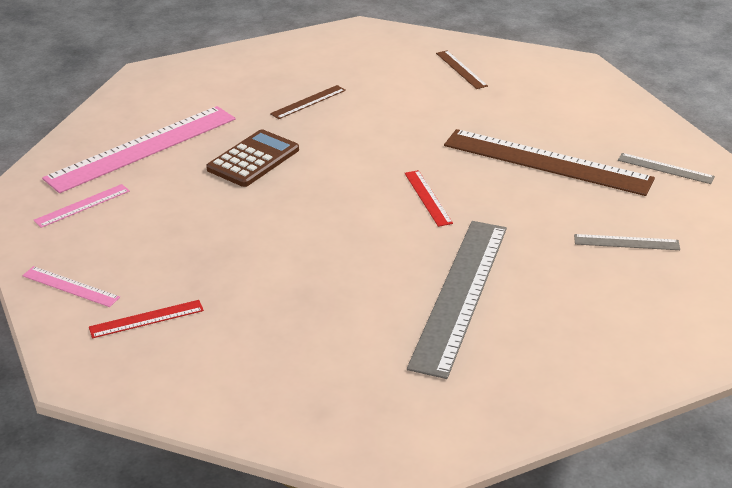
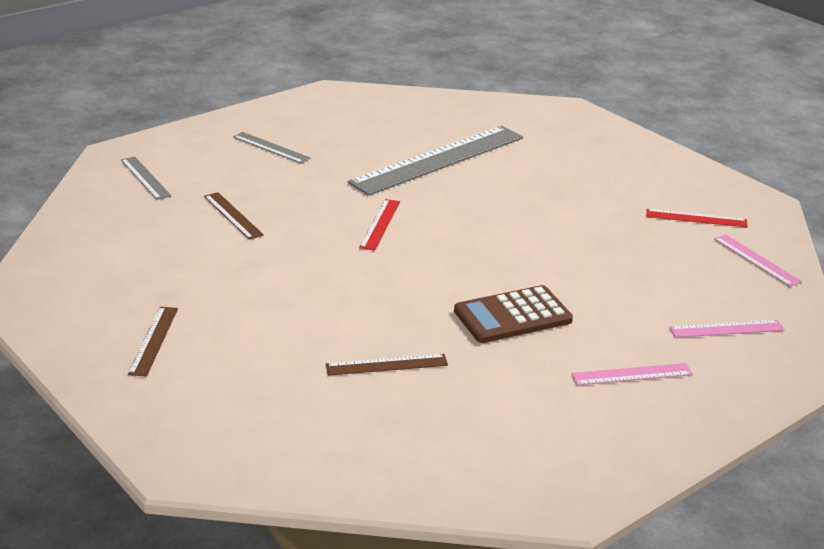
camera: 150 degrees left, 5 degrees down
(142, 148) = (632, 374): pink ruler -> pink ruler, size x0.45
(546, 162) = (233, 215): brown ruler -> brown ruler, size x0.45

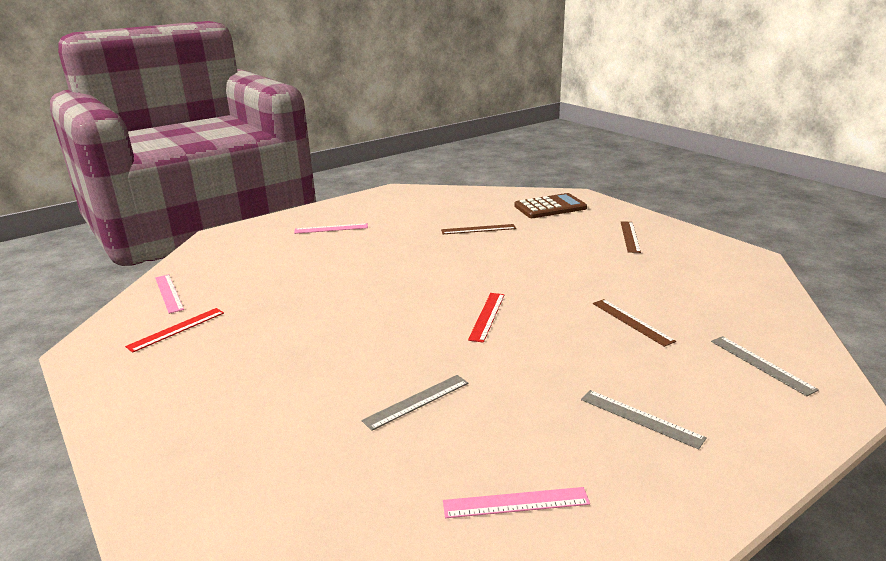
camera: 175 degrees left, 5 degrees down
(438, 160) = (416, 401): grey ruler -> grey ruler, size x0.45
(512, 316) = (391, 253): brown calculator -> brown calculator (550, 207)
(696, 218) = (176, 329): red ruler -> red ruler turned 60 degrees counterclockwise
(726, 329) = (248, 250): pink ruler -> pink ruler (515, 502)

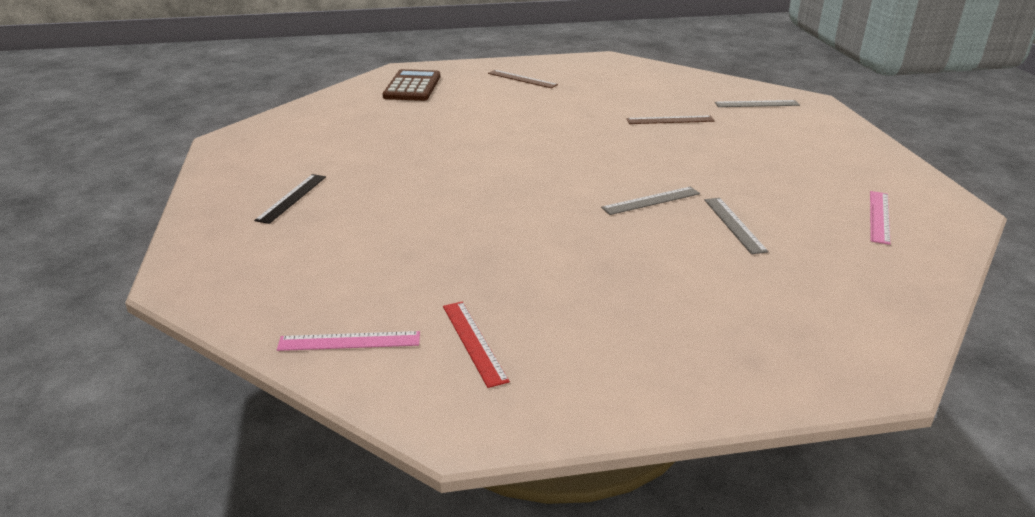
camera: 65 degrees left, 5 degrees up
(331, 228) = (292, 198): pink ruler -> black ruler
(478, 229) = (418, 126): brown ruler -> none
(487, 316) = (612, 166): red ruler -> none
(640, 418) = (800, 154): grey ruler -> grey ruler (651, 201)

